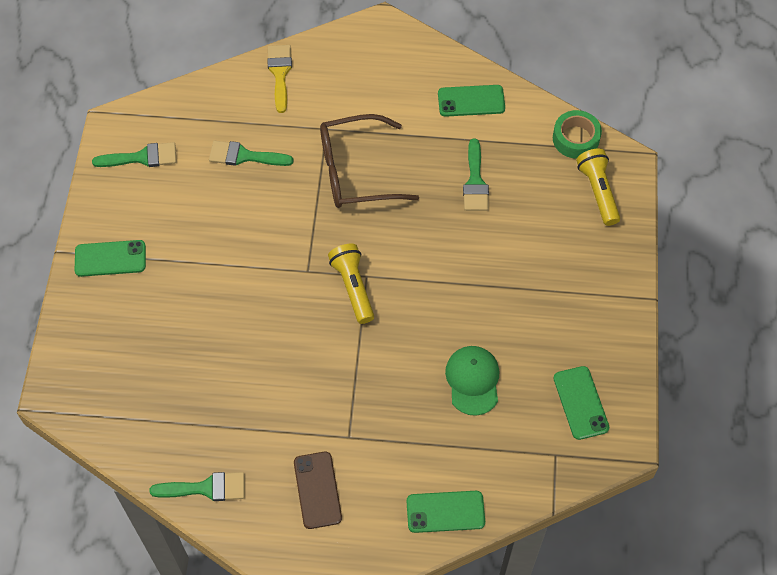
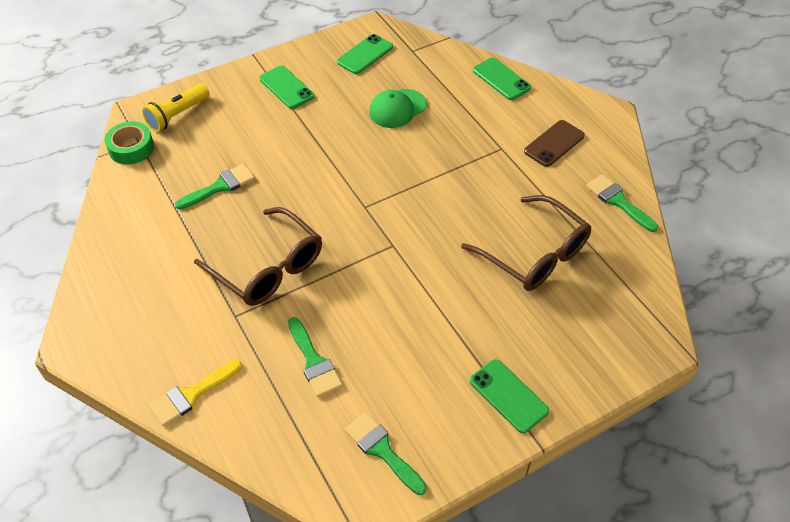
camera: 125 degrees left, 10 degrees down
(210, 370) = (534, 254): none -> brown glasses
(353, 287) = (382, 209): yellow flashlight -> none
(471, 101) = (132, 229): green phone -> green phone (286, 87)

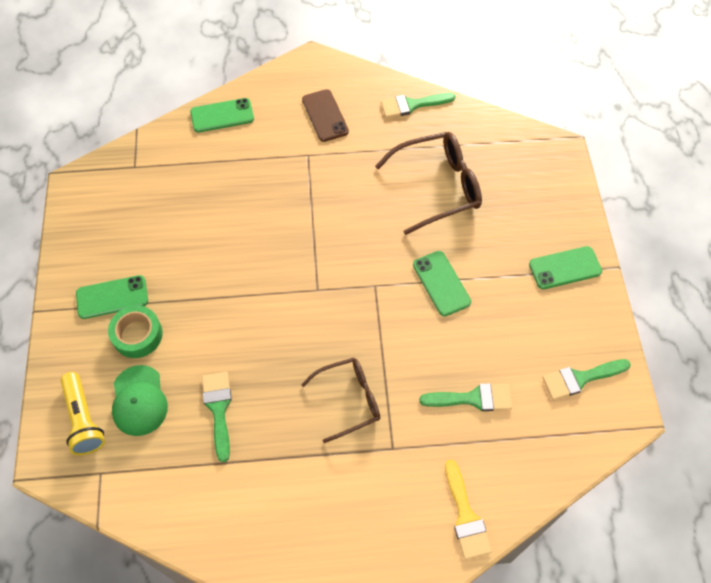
camera: 65 degrees left, 10 degrees up
(131, 148) = (106, 484): green tape -> green tape (137, 335)
(268, 268) = (349, 400): brown glasses -> brown glasses, size x0.66
(365, 54) = (111, 208): green phone -> green phone (441, 283)
(397, 109) = (207, 212): green cap -> green cap (139, 401)

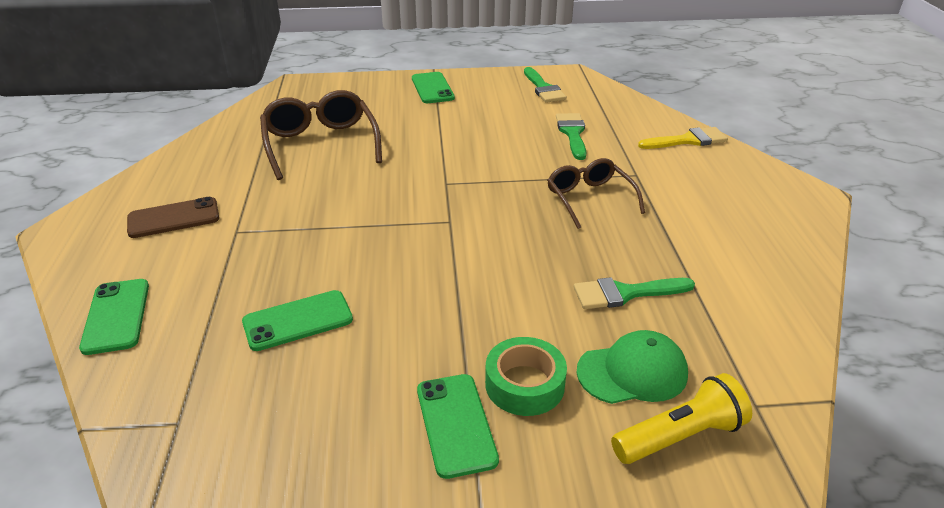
camera: 90 degrees left, 25 degrees down
(412, 105) = (192, 157): green brush -> none
(441, 283) = (445, 145): green phone -> green phone (298, 321)

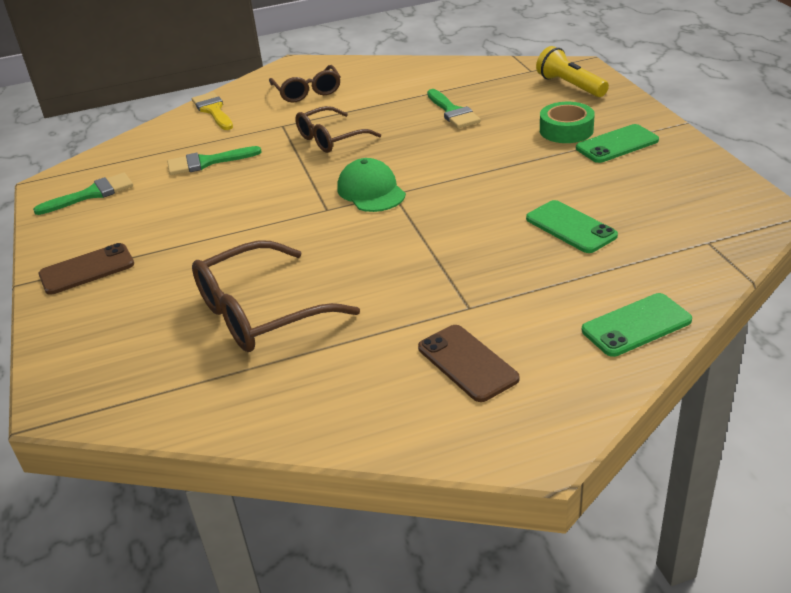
camera: 100 degrees left, 0 degrees up
(432, 88) = (87, 269): green phone -> brown phone
(632, 372) = (529, 102): green cap -> green cap (371, 191)
(721, 196) = (307, 92): none -> brown glasses

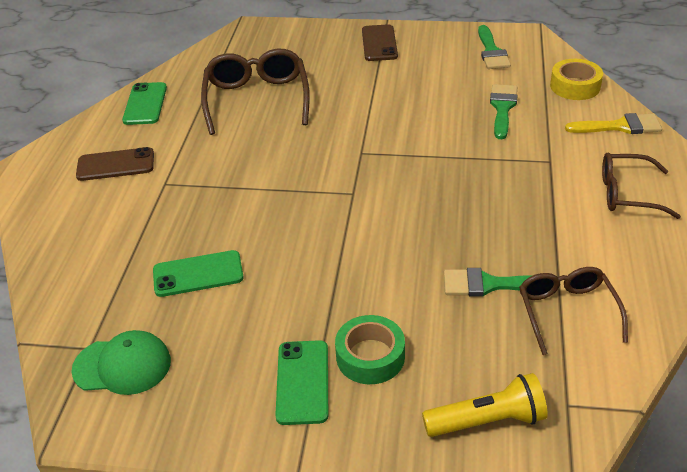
camera: 115 degrees right, 5 degrees up
(152, 140) = (575, 86): none -> yellow tape
(330, 139) = (493, 183): brown glasses -> brown glasses (567, 312)
(371, 191) = (368, 182): green cap -> green cap (122, 366)
(636, 325) = (57, 251): green phone -> green phone (145, 104)

